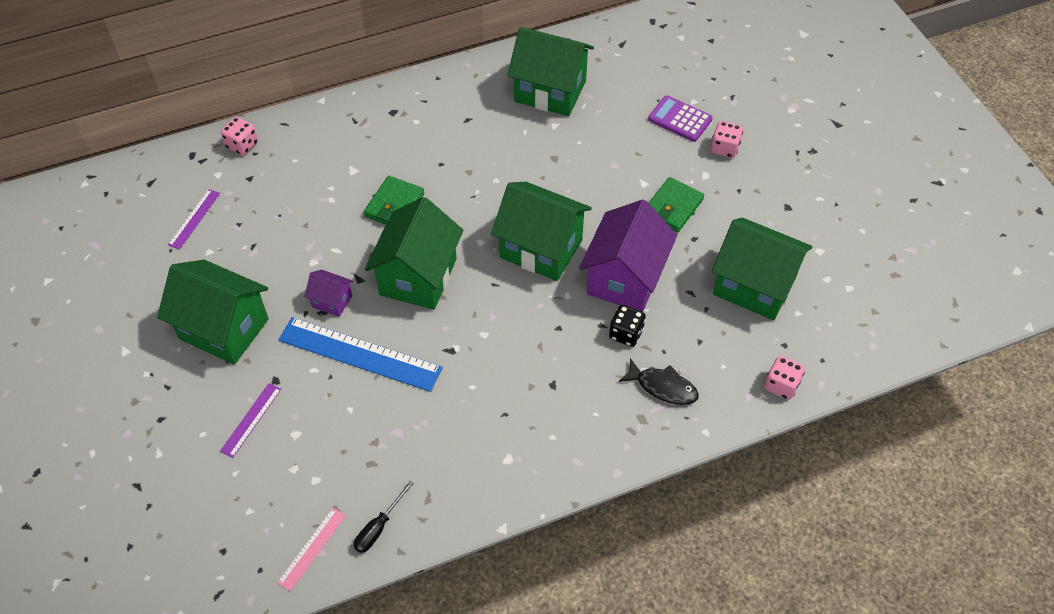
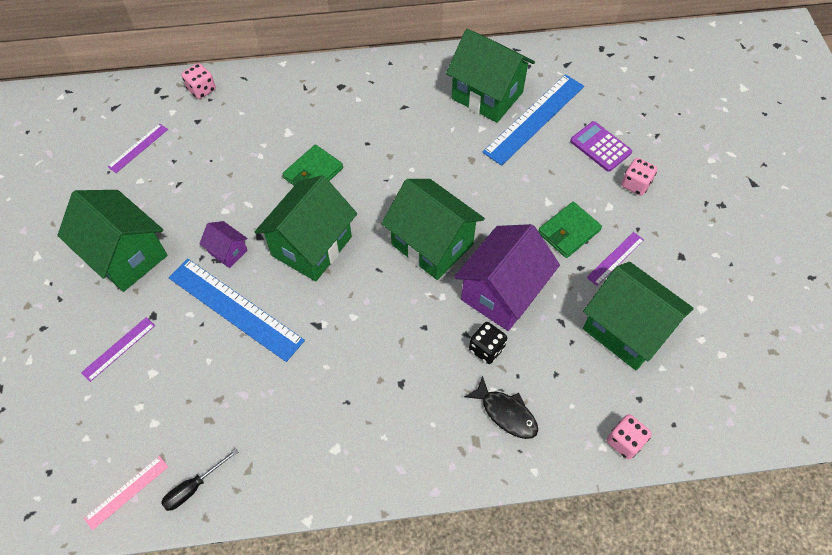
camera: 15 degrees right, 5 degrees up
(605, 105) = (534, 119): none -> blue ruler
(725, 222) = (615, 258): none -> purple ruler

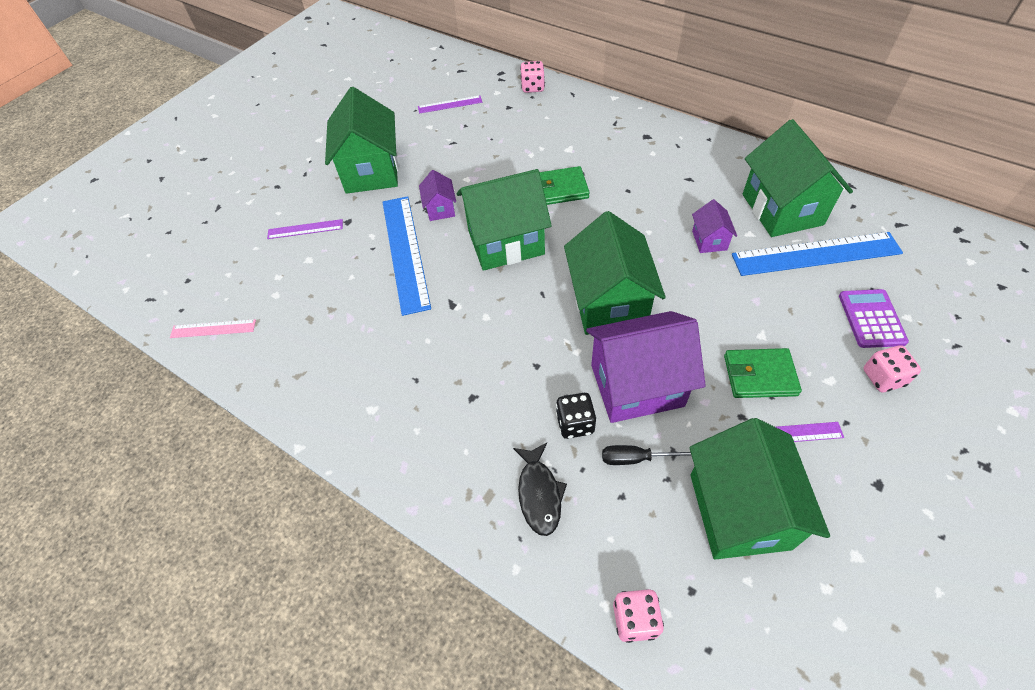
camera: 45 degrees right, 5 degrees down
(194, 487) = (253, 358): black screwdriver -> black screwdriver (637, 458)
(459, 150) = (709, 240): none -> purple house

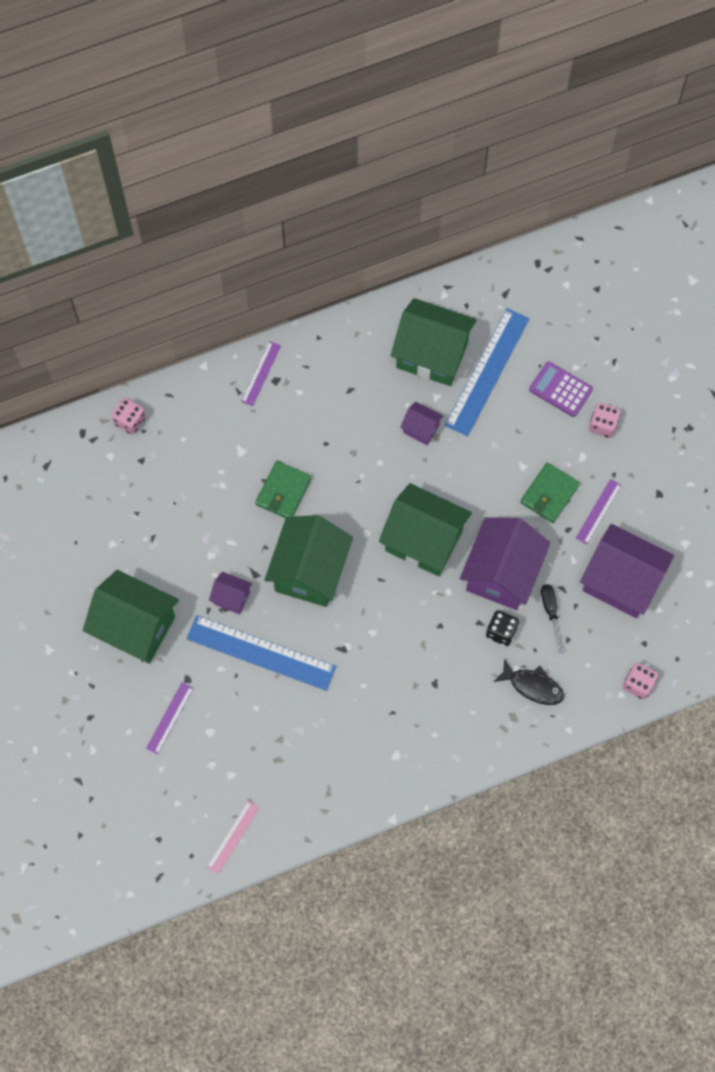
camera: 60 degrees left, 15 degrees up
(450, 104) = (94, 507): purple ruler -> purple ruler (261, 373)
(637, 458) = (551, 612): black screwdriver -> black screwdriver turned 135 degrees clockwise
(739, 511) = (621, 581): green house -> purple house

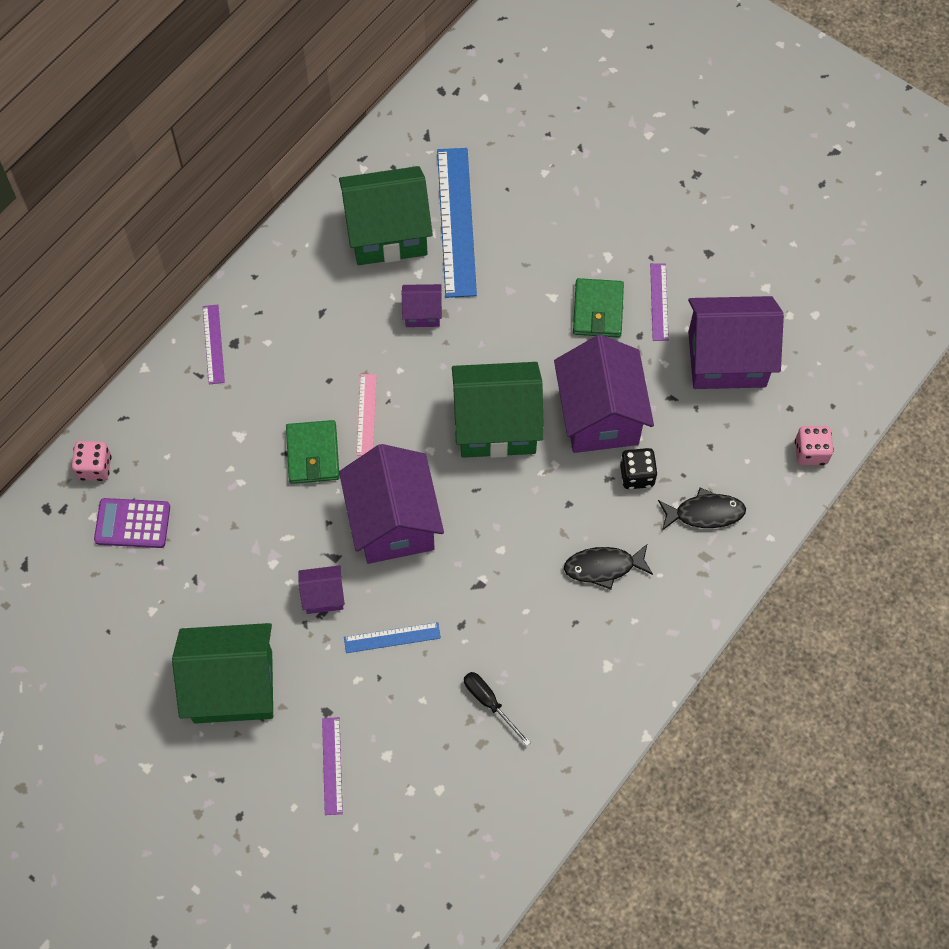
camera: 30 degrees left, 5 degrees down
(233, 837) = (483, 857): pink ruler -> pink ruler (366, 414)
(261, 653) = (392, 637): blue ruler -> blue ruler, size x0.50
(310, 571) = (393, 522): green house -> purple house
(436, 684) = (603, 567): none -> black fish
(551, 612) = (675, 428): black screwdriver -> black screwdriver (489, 703)
(560, 389) = (543, 201): purple calculator -> purple calculator (132, 524)
(603, 425) = (608, 215): pink dice -> none

